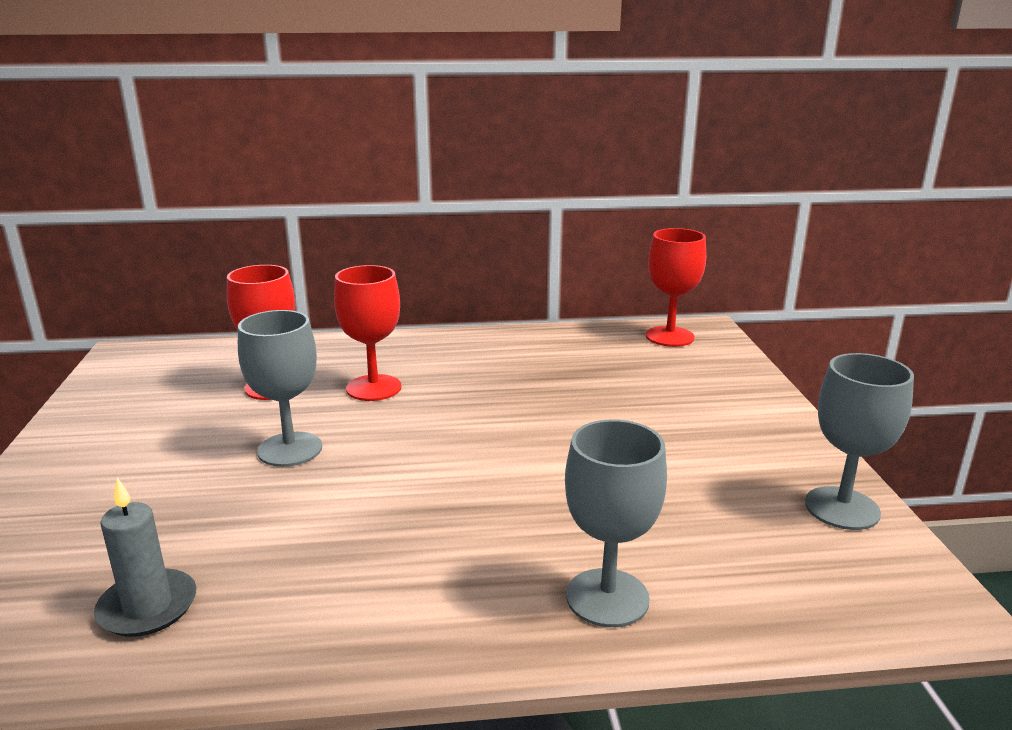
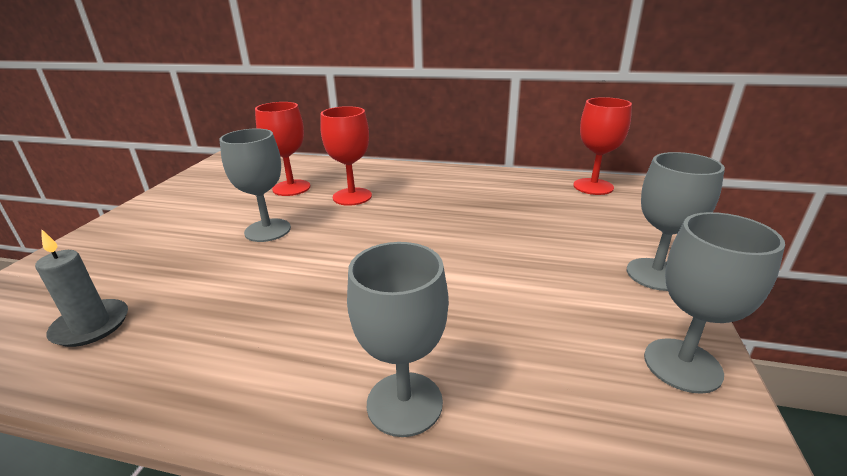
camera: 20 degrees right, 5 degrees up
(781, 427) = (655, 274): none -> grey goblet

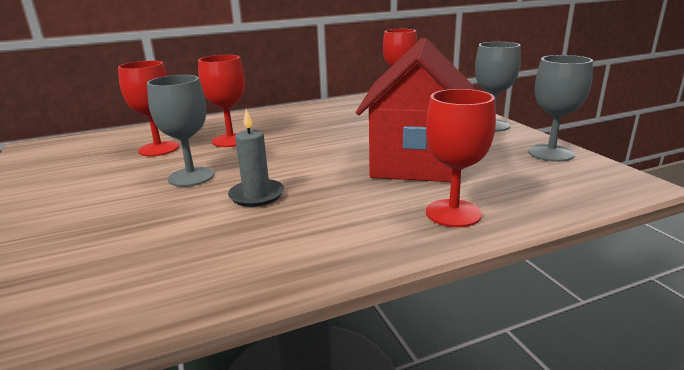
camera: 35 degrees left, 5 degrees down
(91, 325) = (133, 276): grey candle -> grey candle (257, 195)
(404, 403) = (453, 213): grey goblet -> red goblet
(478, 297) = (417, 161): none -> red house

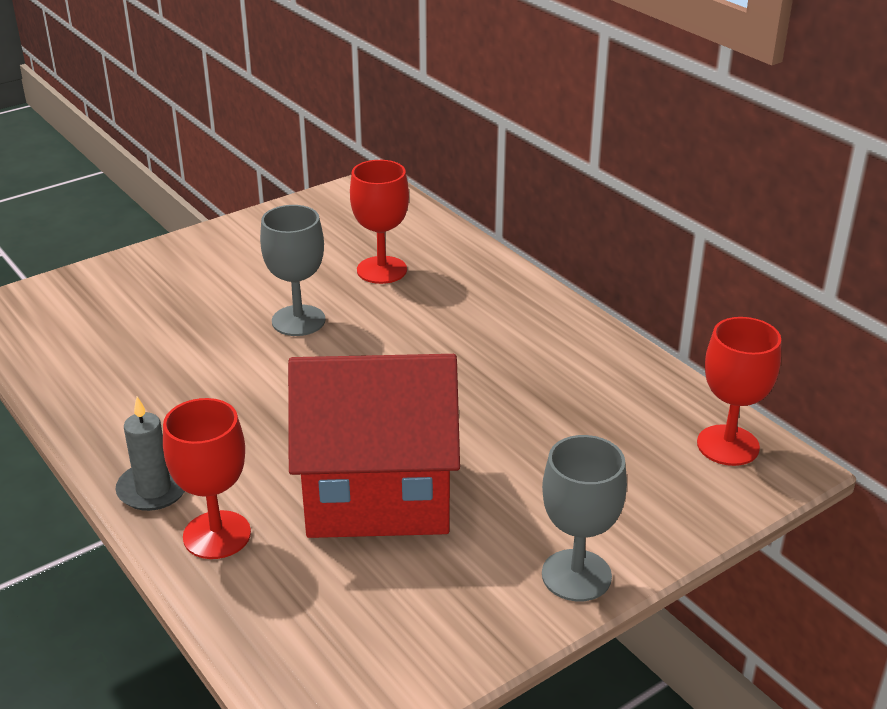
camera: 75 degrees right, 10 degrees up
(230, 140) = (425, 315): red goblet -> none
(257, 195) = (253, 379): grey candle -> grey candle (153, 489)
(550, 153) = (442, 644): grey goblet -> none

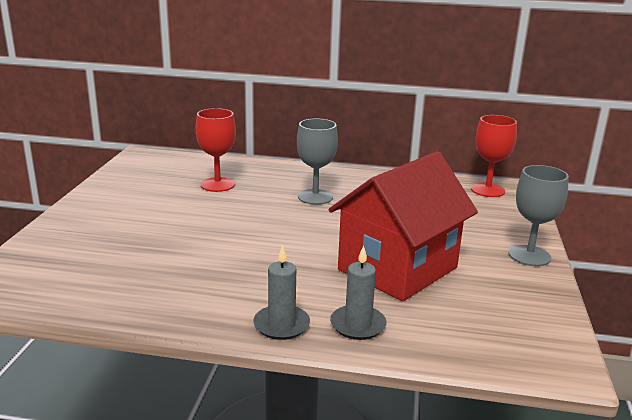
camera: 45 degrees left, 10 degrees down
(217, 535) = (358, 325): red goblet -> grey candle
(298, 321) = (213, 220): grey goblet -> grey goblet (315, 197)

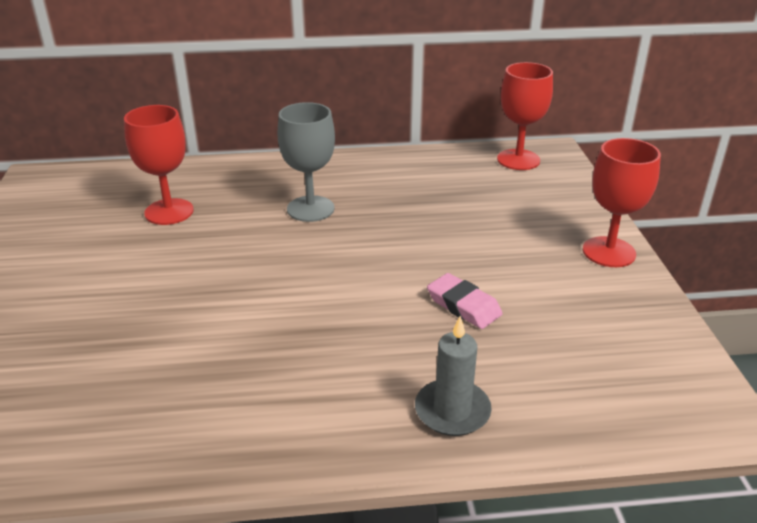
camera: 15 degrees left, 10 degrees up
(281, 325) = (353, 435): grey candle -> none
(398, 268) = (463, 306): red house -> pink eraser
(529, 256) = (609, 252): grey goblet -> red goblet

